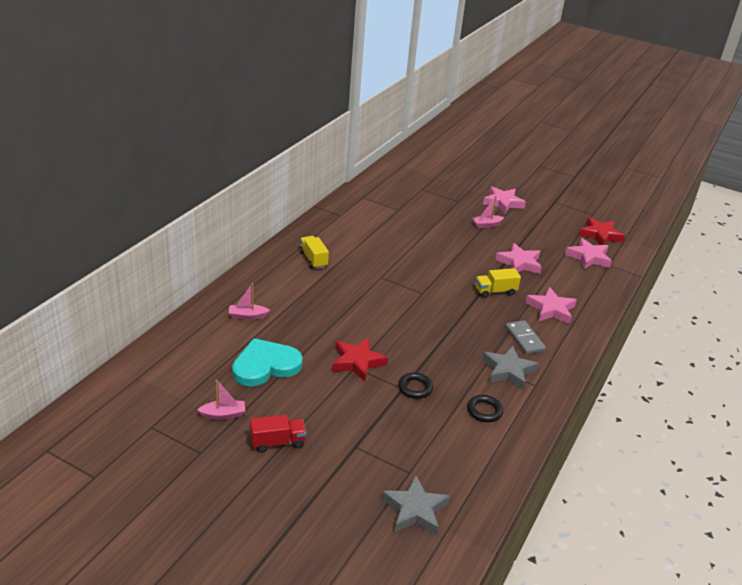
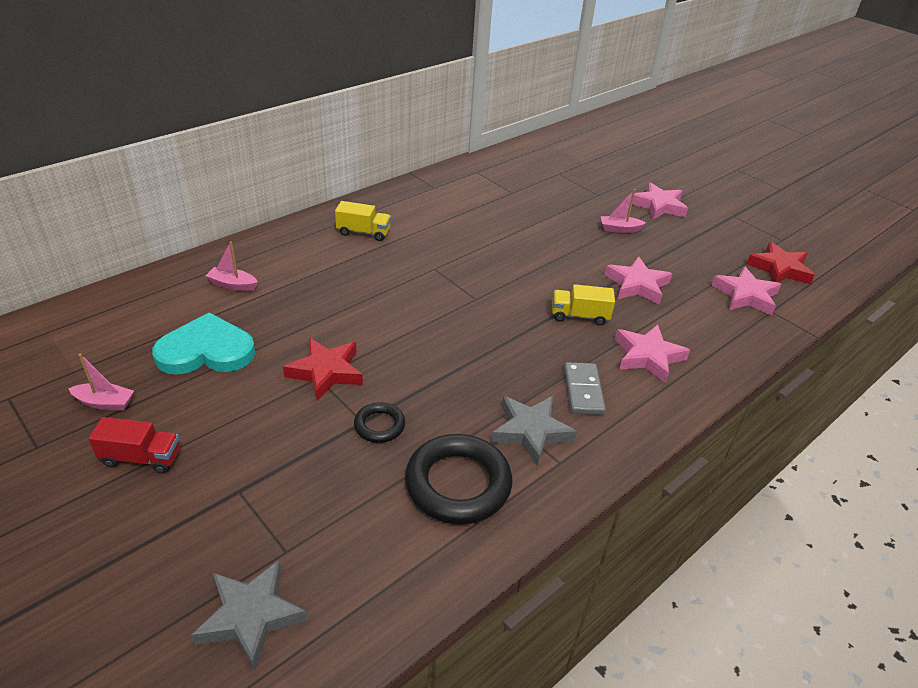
camera: 20 degrees right, 5 degrees up
(313, 259) = (363, 232): yellow truck -> yellow truck turned 105 degrees clockwise
(484, 411) = (458, 484): black ring -> black ring, size x1.95

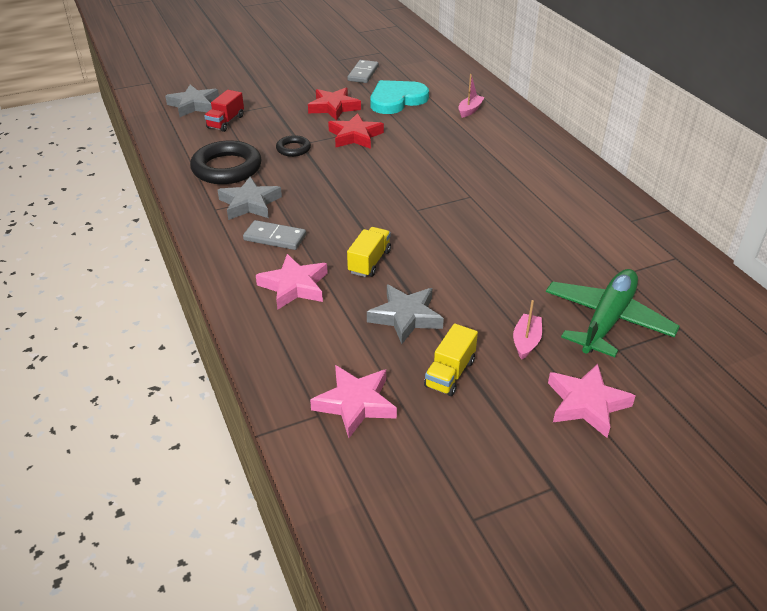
camera: 110 degrees right, 0 degrees up
(105, 403) = (363, 73): pink boat -> grey domino
(141, 458) = (313, 82): red truck -> red truck (226, 122)
(206, 351) = (396, 100): turquoise heart -> turquoise heart turned 135 degrees counterclockwise
(363, 232) = (538, 169): yellow truck -> yellow truck (450, 373)
(570, 198) = (607, 320): none -> green plane
(637, 285) = (406, 317): pink star -> grey star
(779, 269) = (399, 471): red star -> red star (334, 107)

